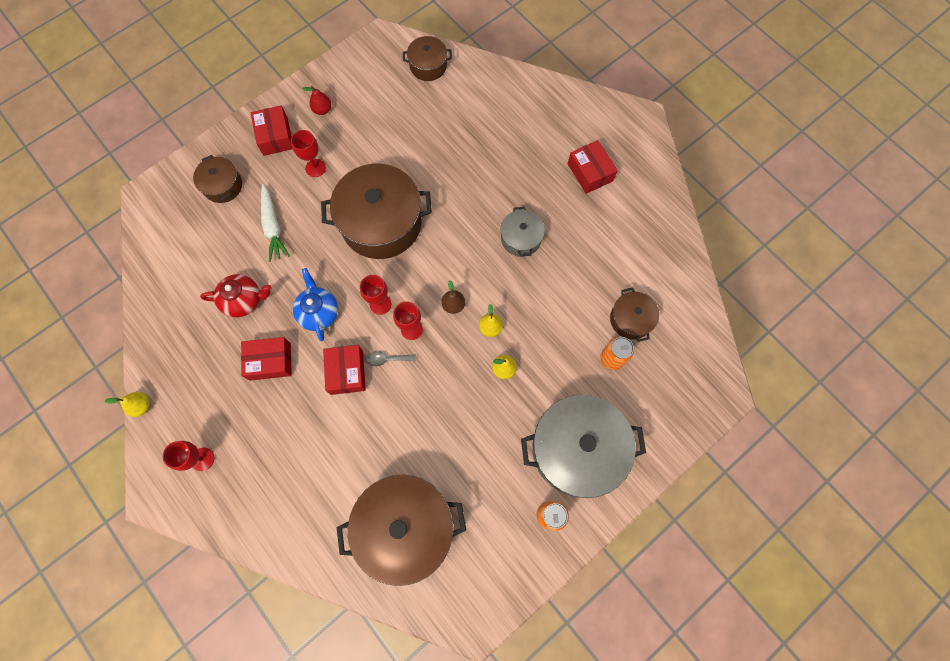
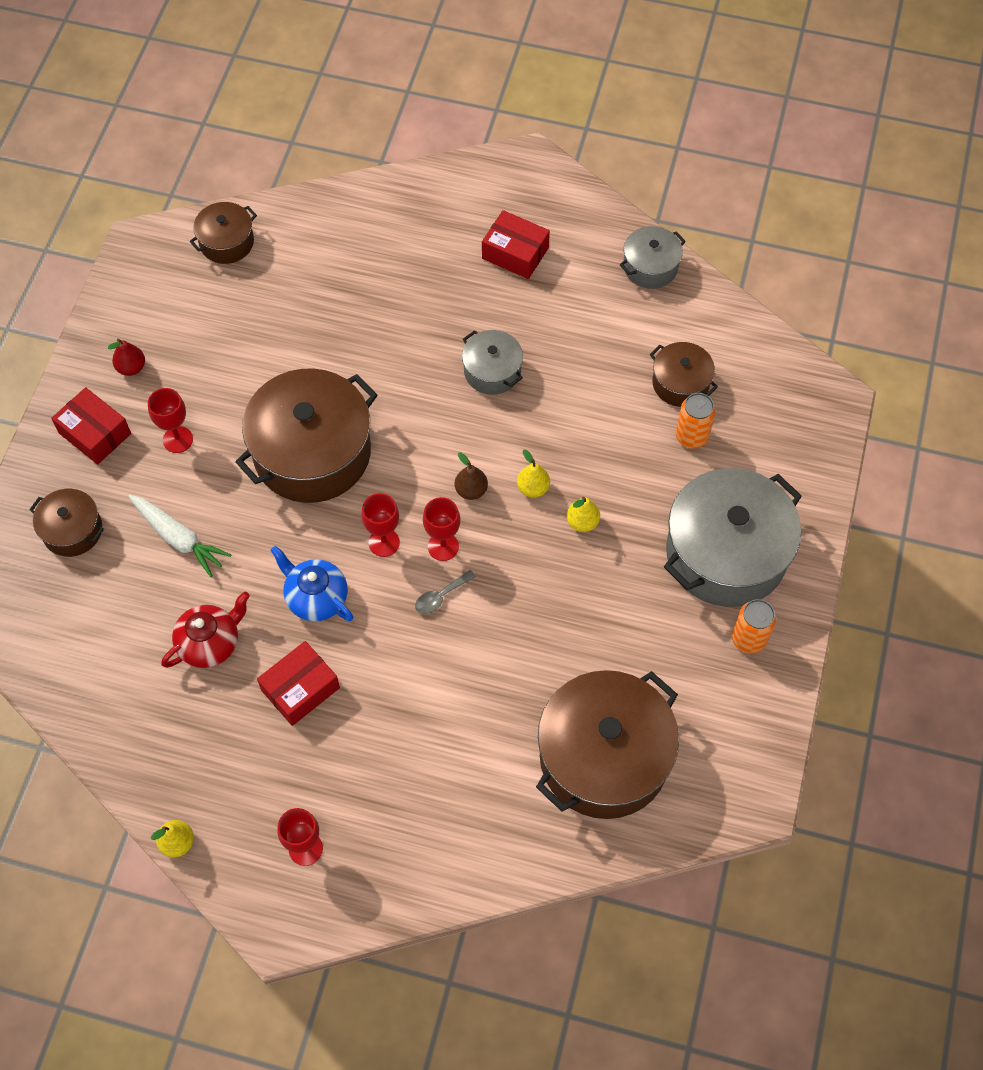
camera: 35 degrees left, 10 degrees down
(346, 372) = (403, 641): red box -> none
(667, 232) = (650, 267): none -> grey pot

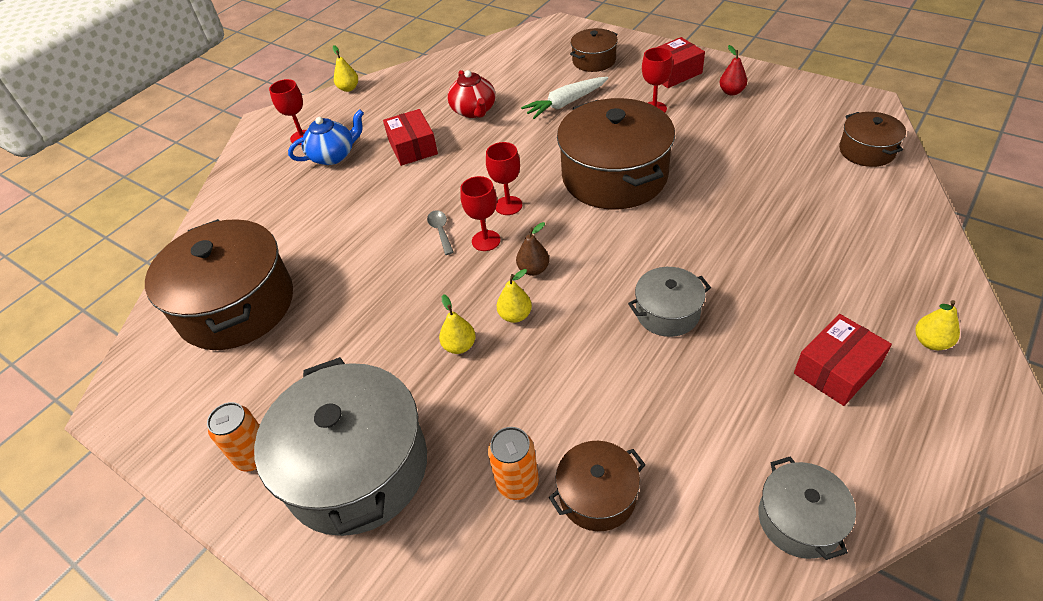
camera: 115 degrees right, 15 degrees down
(316, 597) = (480, 163): blue teapot -> blue teapot (333, 155)
(468, 198) = (931, 342): none -> yellow pear

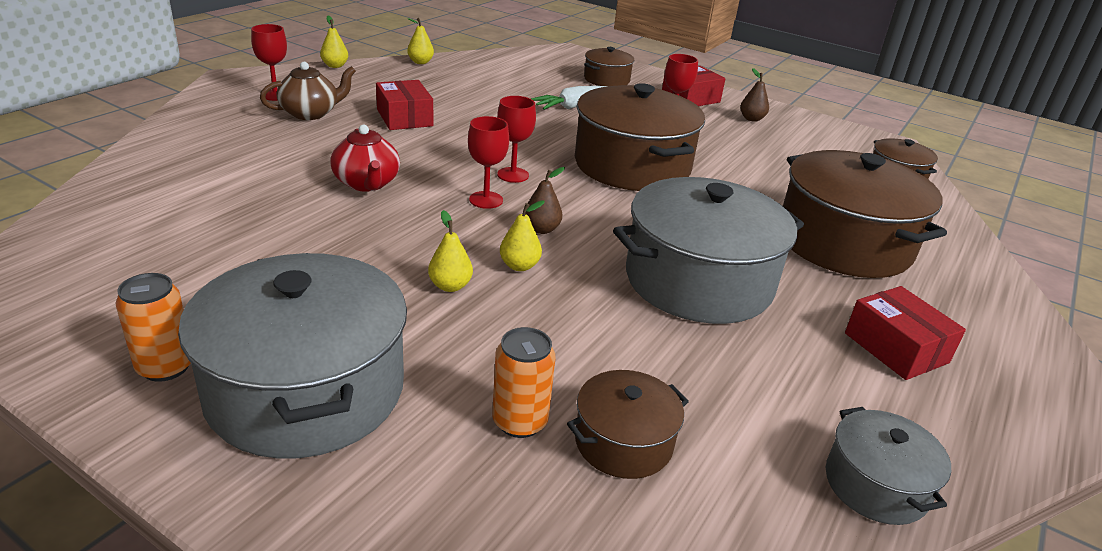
camera: 10 degrees left, 15 degrees down
(236, 305) = (168, 222): brown pot -> brown pot (844, 243)
(333, 155) = (311, 113): blue teapot -> brown teapot
(440, 231) = (432, 186): grey spoon -> none
(474, 111) = (476, 99): red teapot -> red teapot (367, 183)
(667, 313) = (698, 281): grey pot -> grey pot, size x2.00
(731, 92) = (751, 119): red pear -> brown pear
(837, 369) = (896, 348): red box -> red box turned 75 degrees counterclockwise
(931, 342) = (994, 334): yellow pear -> yellow pear (420, 62)

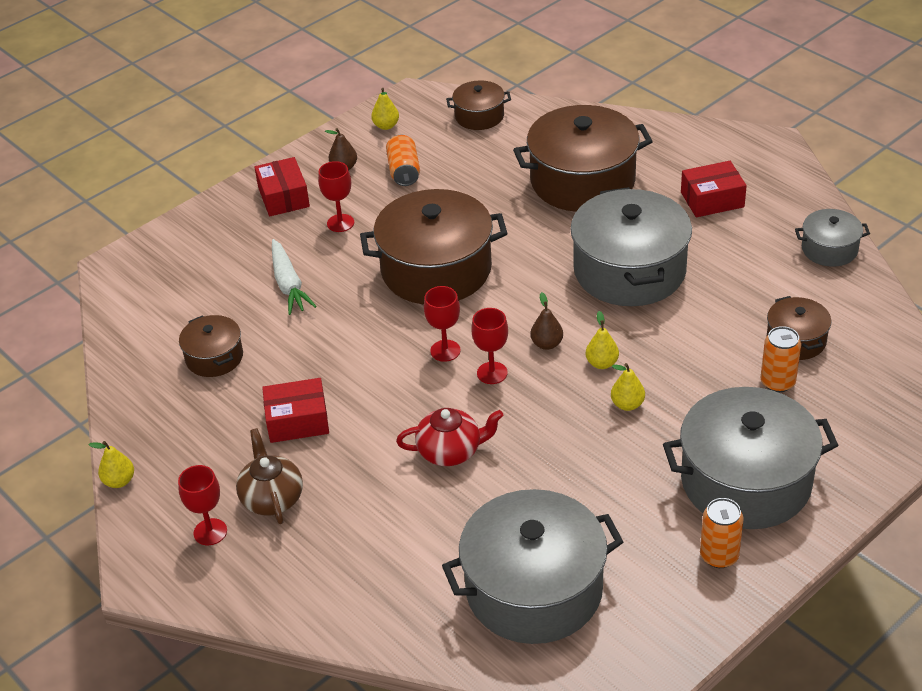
camera: 70 degrees left, 10 degrees up
(156, 235) = (534, 589): none -> grey pot
(420, 62) = (124, 401): yellow pear -> yellow pear (386, 126)
(606, 80) = (217, 249): brown pot -> brown pot (214, 357)
(769, 144) = (404, 171): none -> orange can

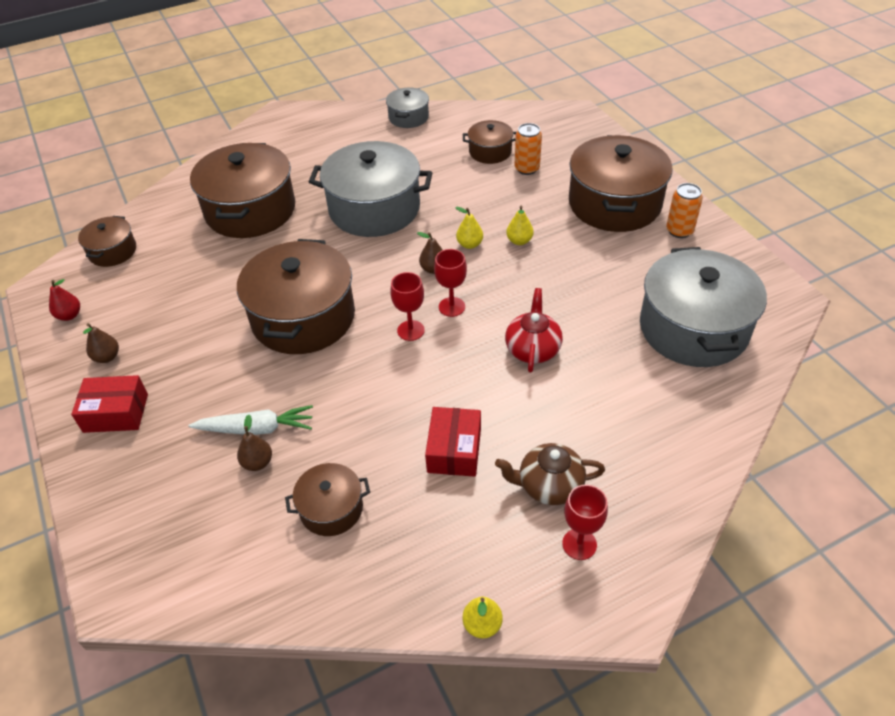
camera: 75 degrees left, 5 degrees up
(252, 297) = (257, 462): none -> brown pear
(340, 223) = (191, 373): red goblet -> none
(386, 126) = (69, 315): yellow pear -> red pear
(404, 171) = (149, 314): orange can -> none
(712, 199) = (321, 153): red box -> none
(746, 481) = (614, 203): grey pot -> brown pot

